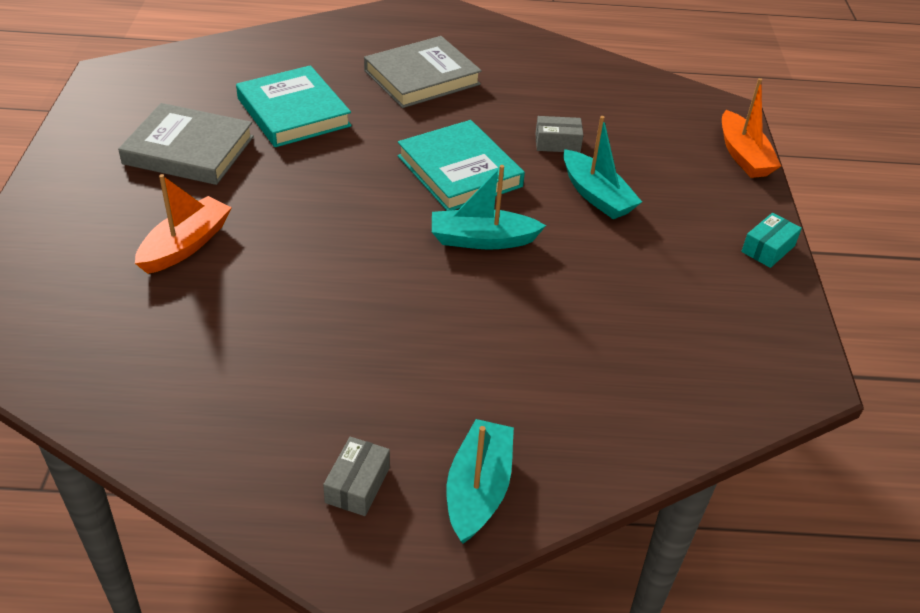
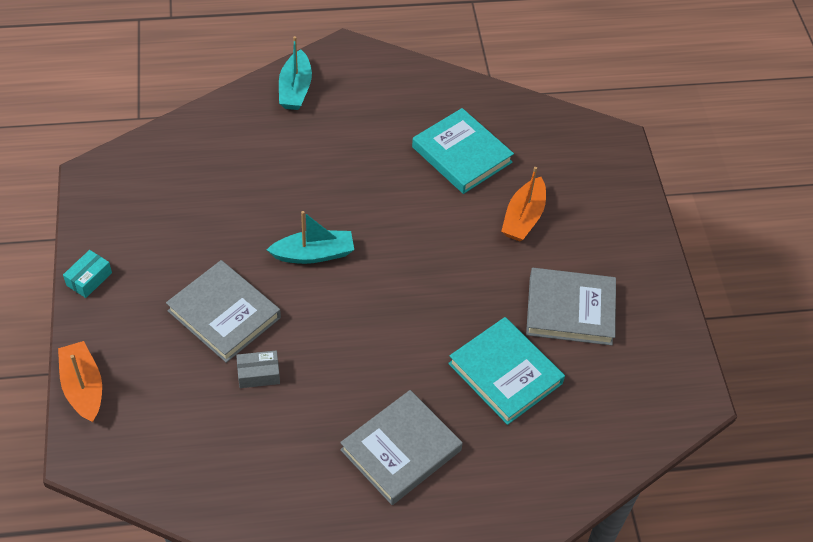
camera: 170 degrees right, 10 degrees up
(357, 485) = (359, 84): grey box -> none
(459, 171) = (342, 323): turquoise book -> turquoise book (461, 155)
(596, 195) = (224, 314): turquoise boat -> grey book

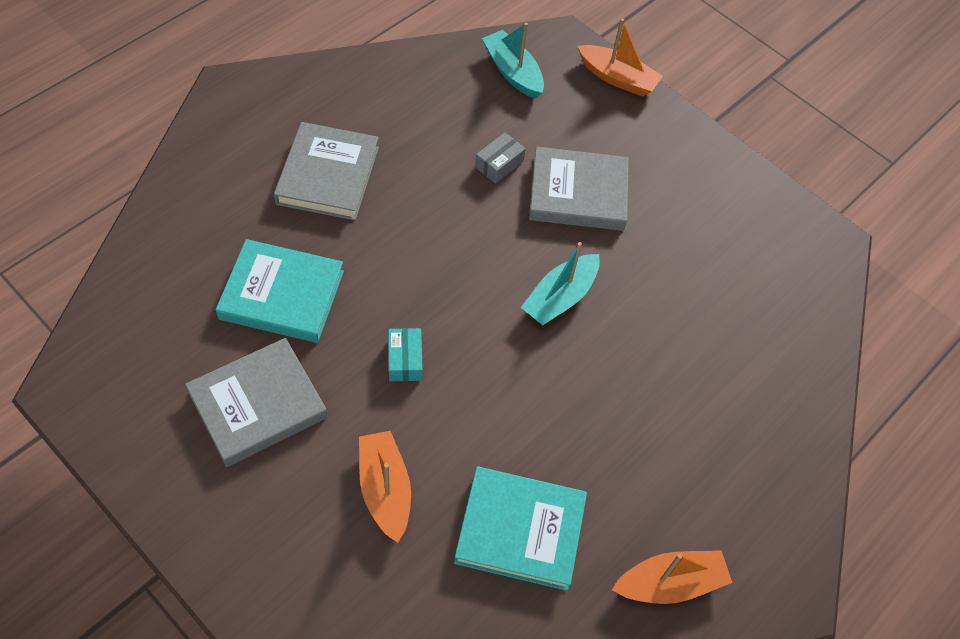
camera: 140 degrees right, 5 degrees up
(89, 279) = (715, 154): turquoise box -> turquoise box (405, 360)
(295, 89) = (779, 485): turquoise boat -> turquoise boat (513, 72)
(403, 89) = (670, 583): none -> orange boat

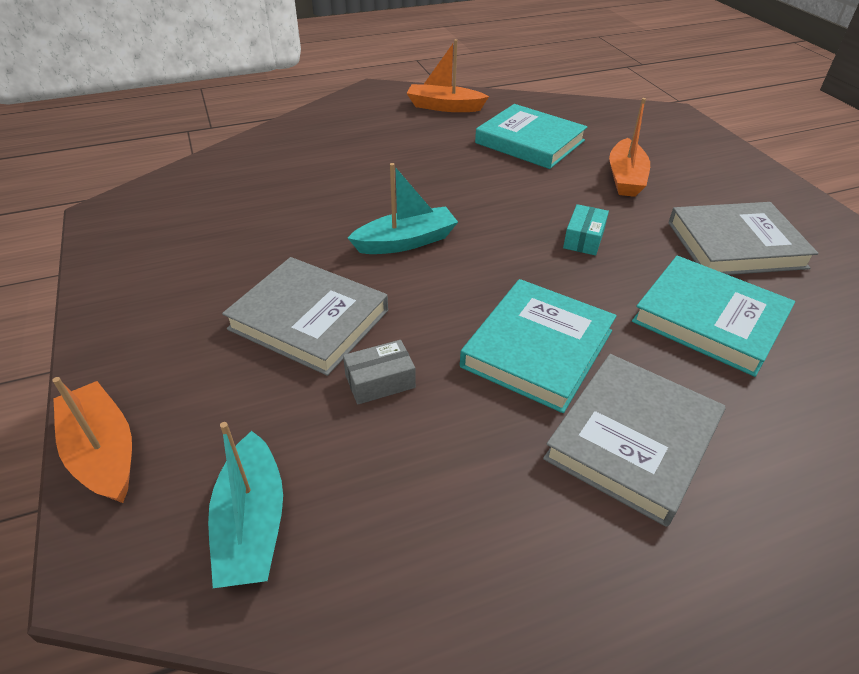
camera: 150 degrees left, 15 degrees down
(407, 223) = (537, 348): none -> turquoise book

